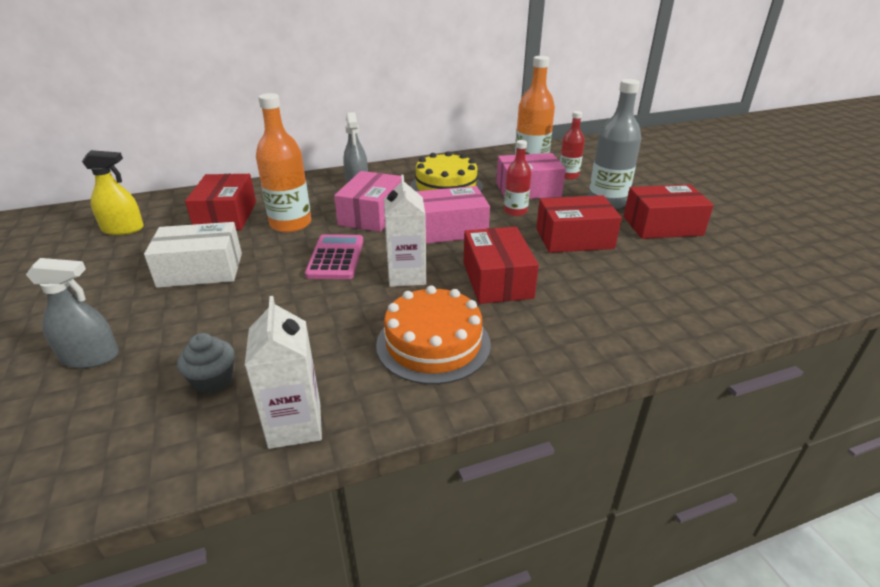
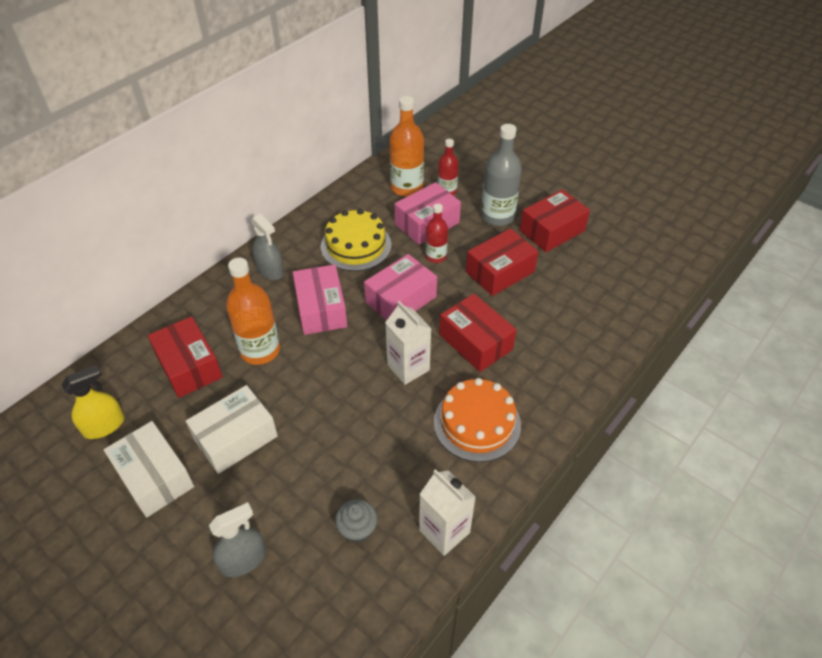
camera: 30 degrees left, 15 degrees up
(110, 271) = (154, 477): none -> white box
(336, 258) = (336, 373): pink calculator -> none

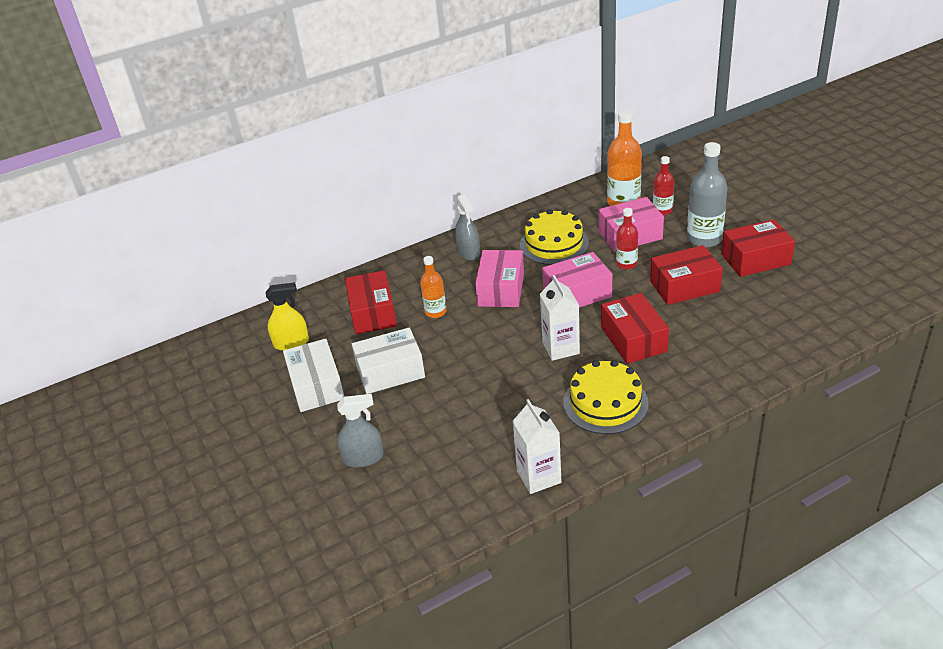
camera: 25 degrees right, 10 degrees down
(260, 350) = (435, 312): orange bottle -> orange bottle, size x0.60
(357, 529) = (464, 458): grey cupcake -> none
(477, 423) = (605, 403): orange cake -> yellow cake

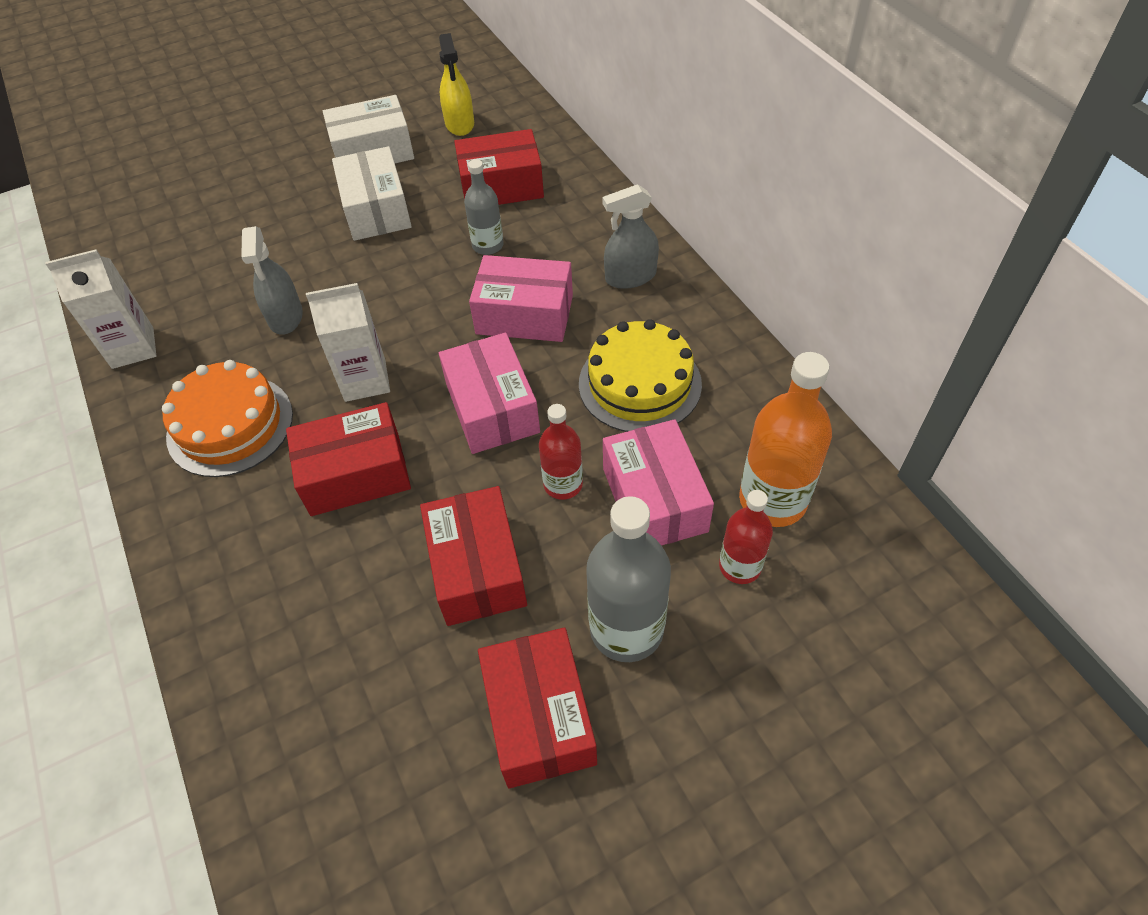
camera: 90 degrees right, 15 degrees up
(363, 458) = (238, 198): grey spray bottle -> grey spray bottle (286, 317)
(435, 312) = (488, 245): orange bottle -> grey bottle
(605, 403) = (230, 425): yellow cake -> orange cake

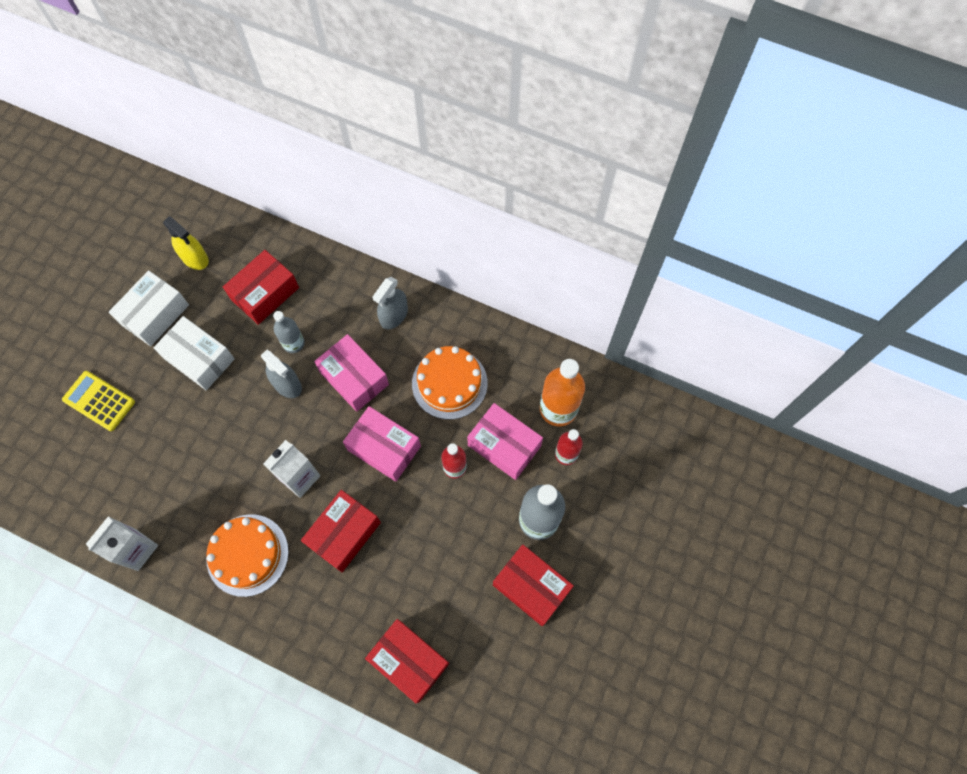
camera: 40 degrees left, 15 degrees up
(245, 196) = (99, 401): none -> yellow calculator
(286, 317) = (213, 468): grey spray bottle -> grey spray bottle (287, 384)
(477, 568) = (448, 539): red box -> red box (409, 661)
(524, 314) = (354, 378): pink box -> pink box turned 75 degrees clockwise
(640, 384) = (449, 383): yellow cake -> orange cake

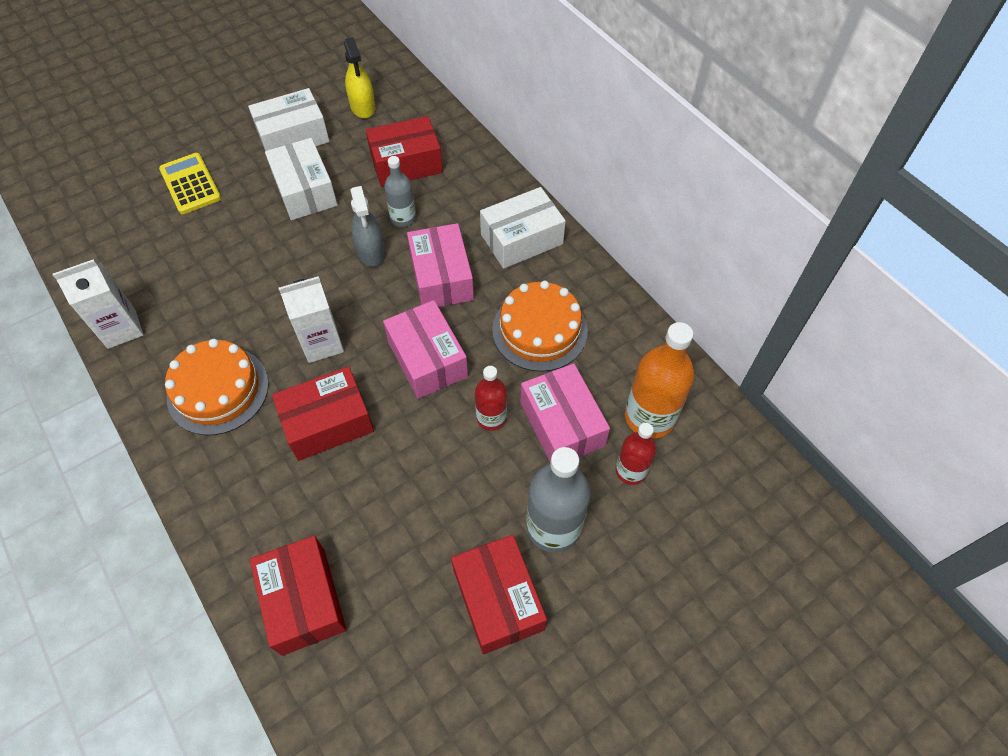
camera: 30 degrees right, 10 degrees down
(394, 315) = (521, 239): grey spray bottle -> white box

